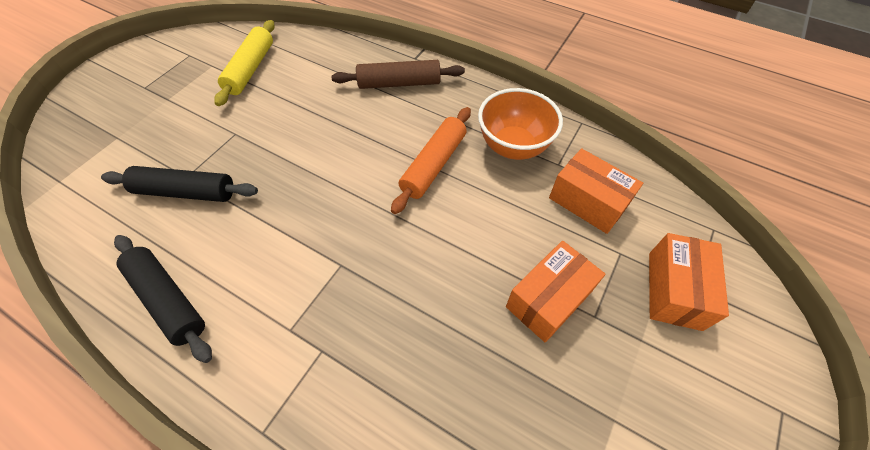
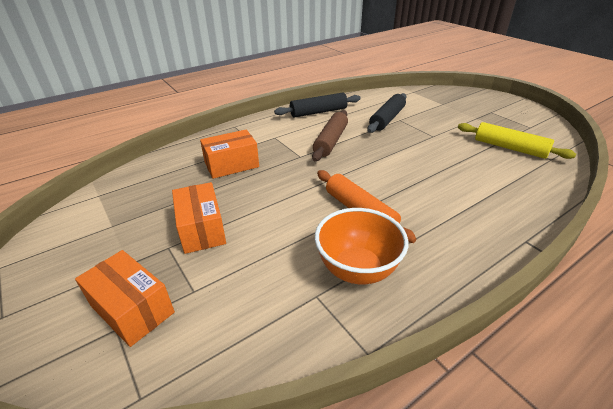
camera: 115 degrees right, 20 degrees down
(399, 83) = (479, 219): brown rolling pin -> brown rolling pin (331, 141)
(588, 202) = (258, 296): orange box -> orange box (232, 165)

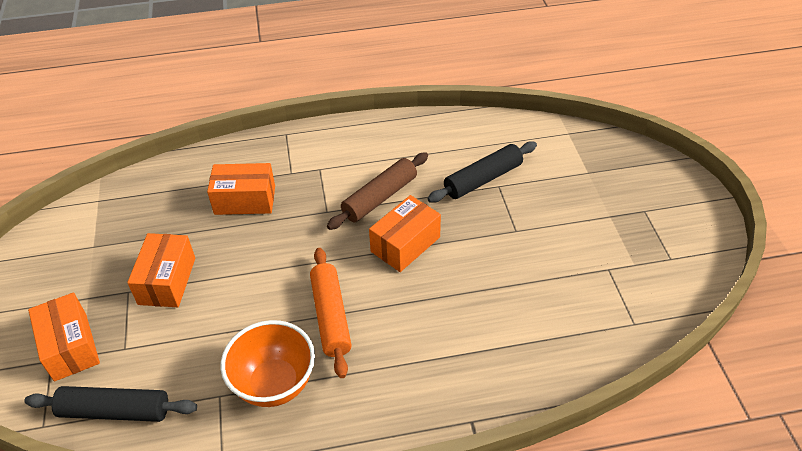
camera: 25 degrees right, 10 degrees up
(318, 112) = (404, 138): black rolling pin -> black rolling pin (115, 411)
(372, 159) = (405, 244): none -> orange box
(509, 148) = (598, 286): yellow rolling pin -> none

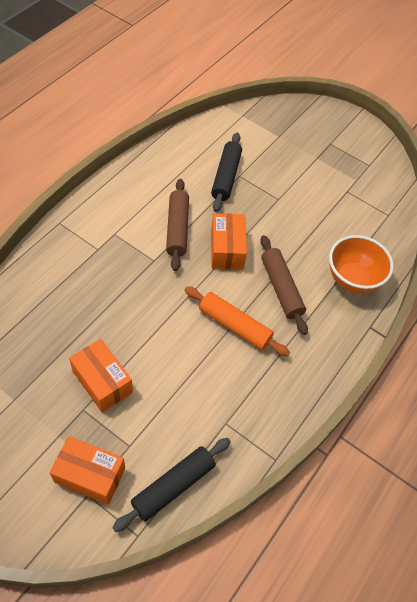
camera: 50 degrees left, 10 degrees up
(245, 200) = (88, 289): orange box -> none
(274, 384) = (249, 390): orange bowl -> orange bowl (352, 279)
(418, 315) = (281, 288): none -> brown rolling pin

